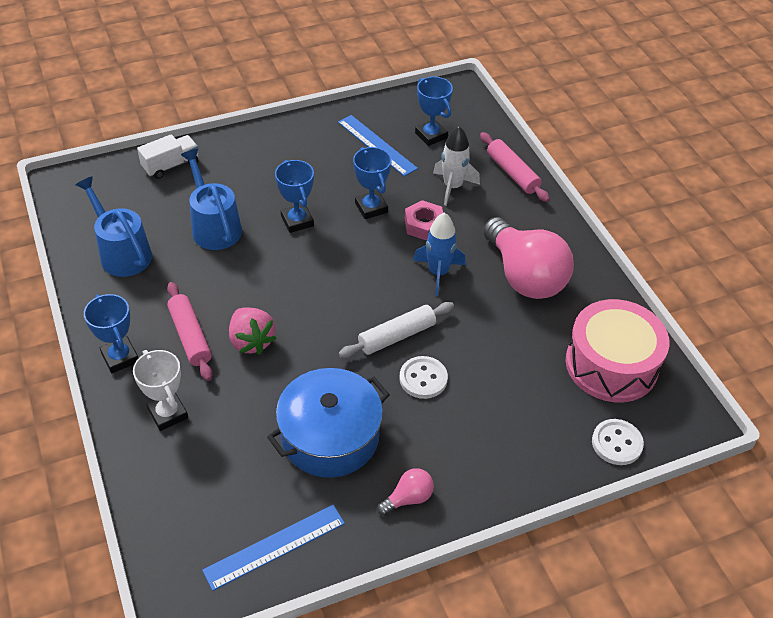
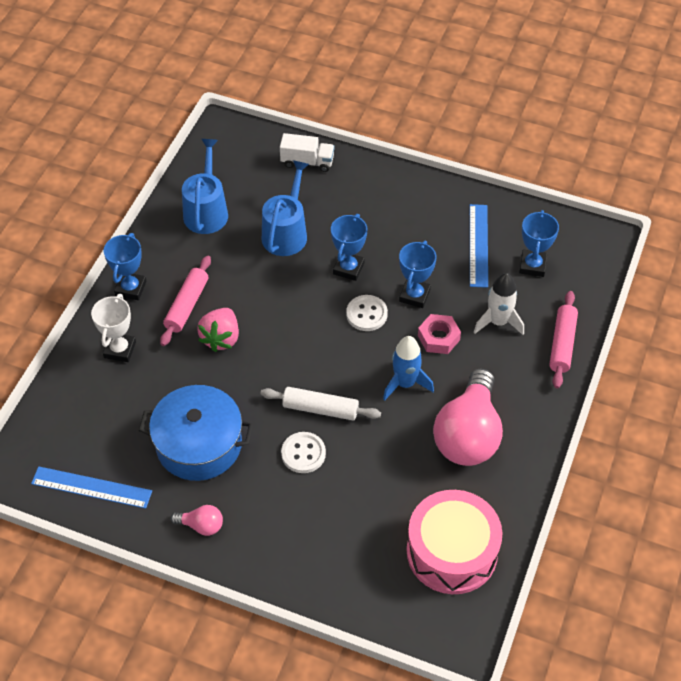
camera: 45 degrees right, 5 degrees up
(617, 443) = (384, 609): white button -> white button (366, 314)

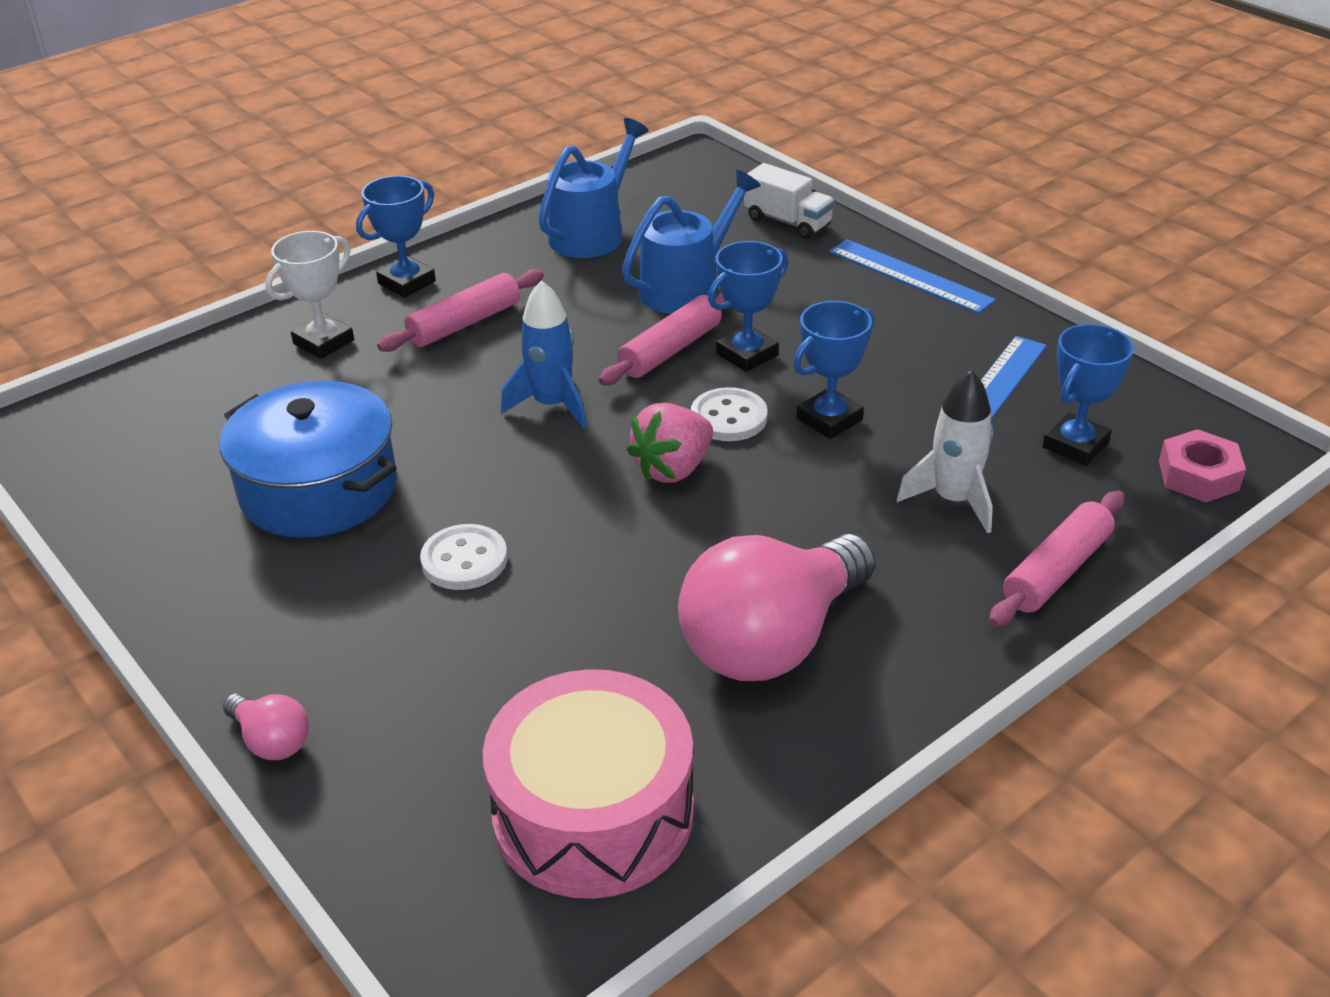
camera: 30 degrees right, 15 degrees down
(91, 487) = (118, 484): blue ruler -> blue ruler (910, 276)
(201, 525) = (216, 594): pink light bulb -> pink light bulb (271, 741)
(221, 338) = (476, 375): pink strawberry -> pink strawberry (673, 469)
(308, 281) = (671, 350): none -> pink rolling pin
(320, 409) = (546, 511): white rolling pin -> none
(405, 383) = (718, 528): blue rocket -> blue rocket (552, 405)
(438, 338) = (827, 486): pink nut -> pink nut (1198, 476)

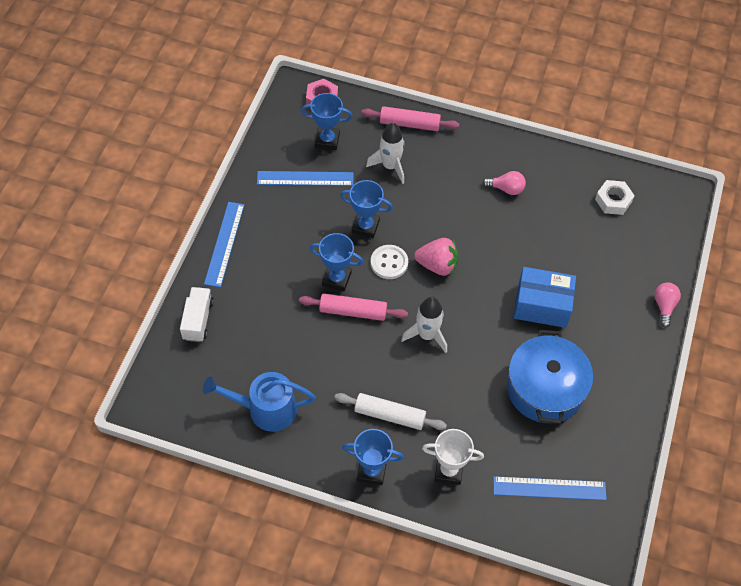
camera: 125 degrees left, 20 degrees up
(177, 420) = (549, 488): none -> blue ruler
(464, 560) = (542, 305): white button -> blue box
(465, 324) = (390, 415): pink rolling pin -> white rolling pin
(552, 405) = (427, 335): blue rocket -> white rocket
(593, 813) = (613, 200): pink drum -> white nut
(686, 288) = (294, 333): blue watering can -> none
(772, 640) = (506, 189): pink light bulb -> pink light bulb, size x0.43

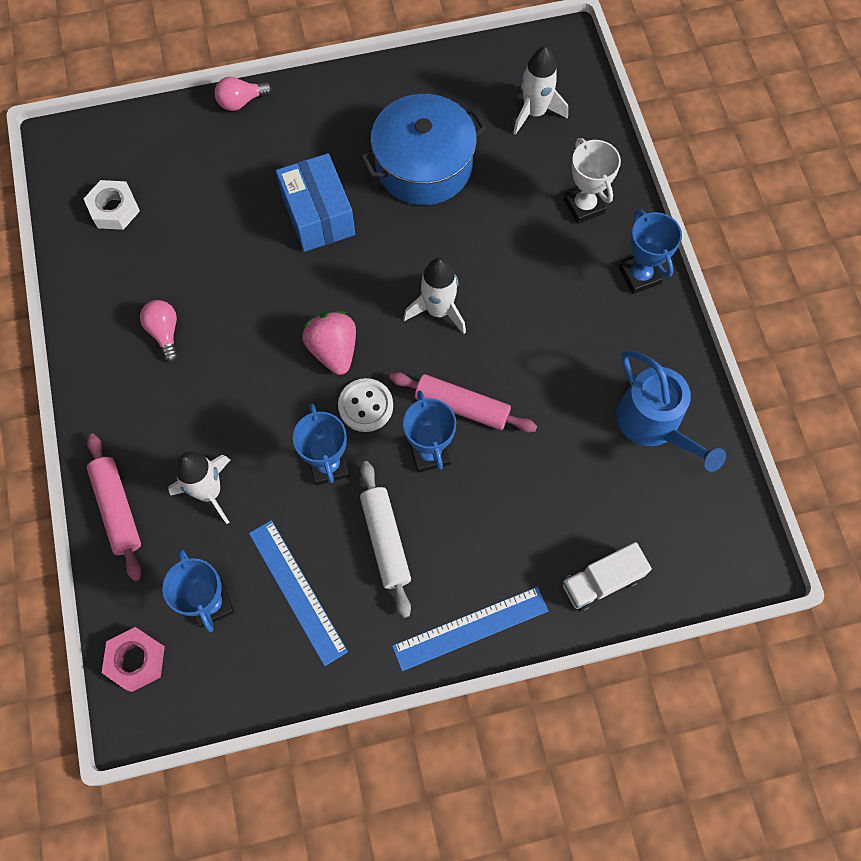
camera: 120 degrees left, 10 degrees up
(353, 311) = (462, 407): pink rolling pin -> pink rolling pin turned 45 degrees counterclockwise
(390, 415) = (564, 294): white rolling pin -> white rolling pin (385, 540)
(549, 488) = (534, 112): blue ruler -> white rocket

